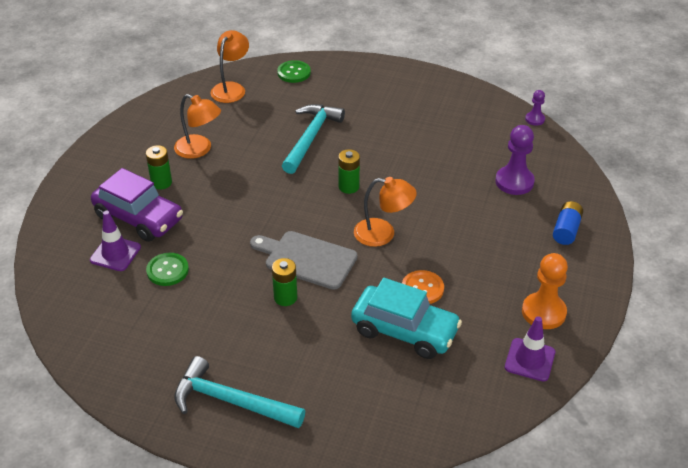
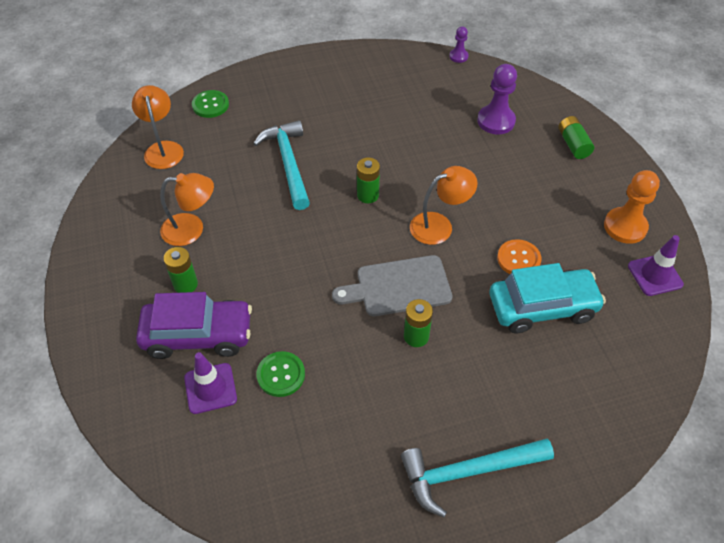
camera: 35 degrees left, 10 degrees up
(566, 230) = (573, 144): blue battery -> green battery

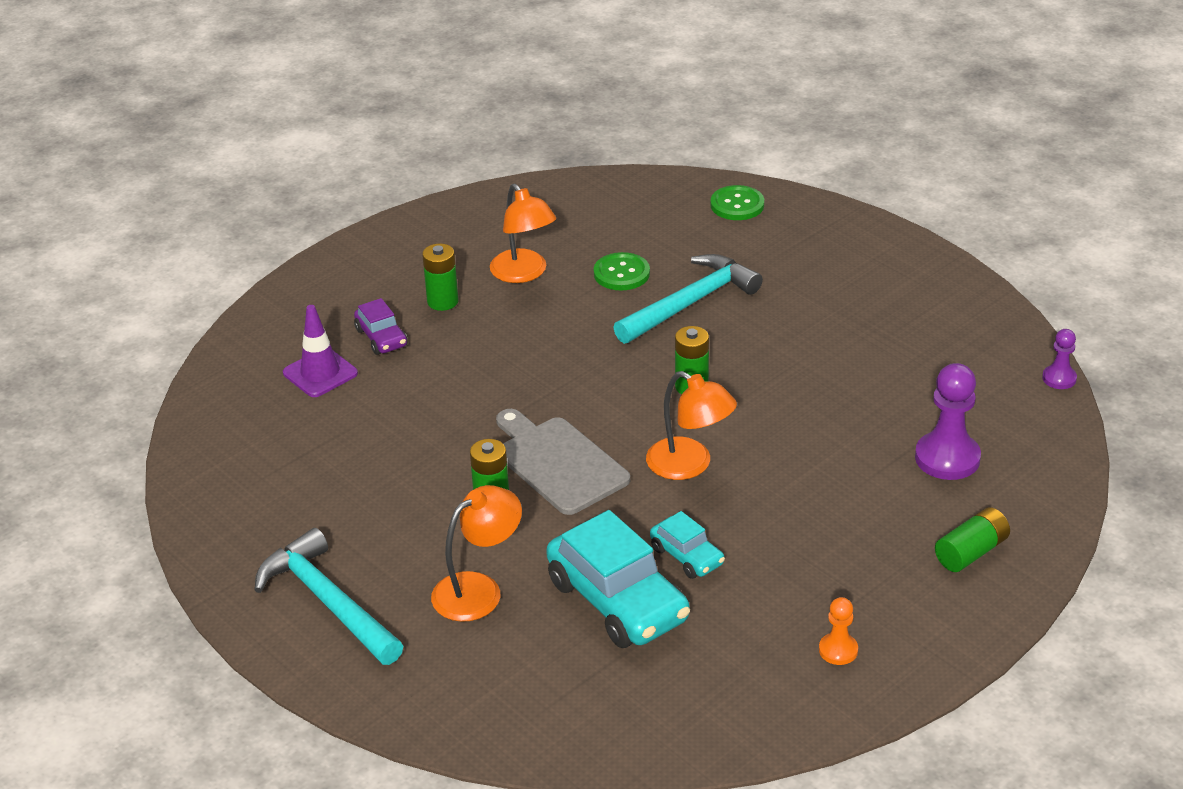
camera: 65 degrees right, 15 degrees down
(163, 149) = (630, 202): orange lamp -> orange lamp (478, 589)
(198, 335) = (381, 338): purple car -> purple car, size x0.51
(281, 375) = (368, 415): green button -> green button (621, 273)
(518, 259) = (687, 556): orange button -> turquoise car
(625, 227) = (838, 650): orange pawn -> orange pawn, size x0.54
(655, 275) = (764, 704): purple traffic cone -> none

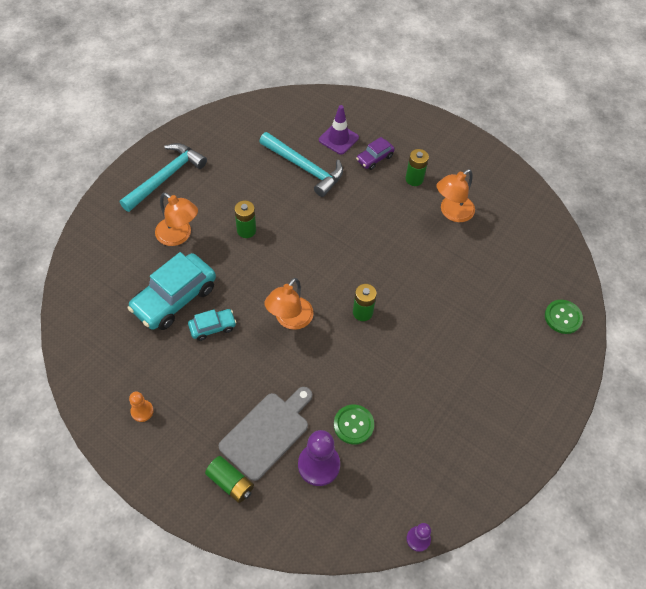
camera: 75 degrees right, 20 degrees up
(558, 462) = (282, 255): grey cutting board -> grey cutting board (267, 432)
(621, 273) = (466, 262): green button -> green button (353, 425)
(687, 556) = (212, 327): turquoise car -> turquoise car turned 150 degrees counterclockwise
(691, 303) = (446, 302): turquoise hammer -> turquoise hammer (304, 168)

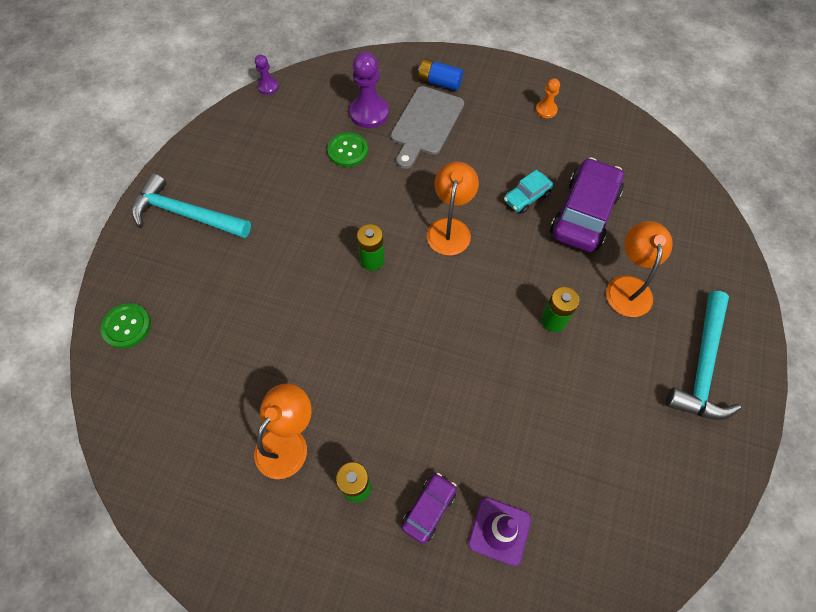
camera: 165 degrees right, 5 degrees up
(174, 298) = (583, 214): turquoise car -> purple car
(179, 236) = (628, 287): orange lamp -> orange lamp turned 75 degrees clockwise
(230, 482) = (439, 82): green battery -> blue battery
(304, 168) = (526, 450): turquoise hammer -> turquoise hammer (186, 214)

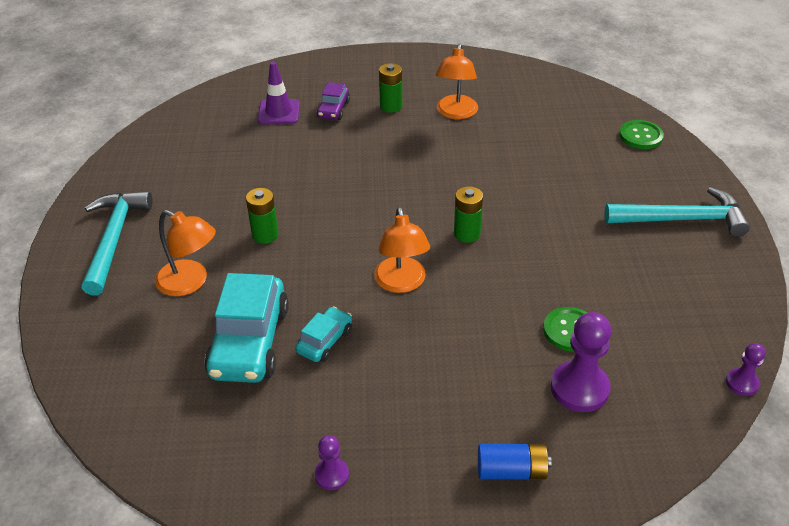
camera: 160 degrees right, 20 degrees down
(426, 124) = (494, 396): grey cutting board -> none
(546, 110) = (332, 475): orange pawn -> purple pawn
(583, 214) = (250, 342): purple car -> turquoise car
(628, 287) = (190, 282): orange lamp -> orange lamp turned 45 degrees counterclockwise

